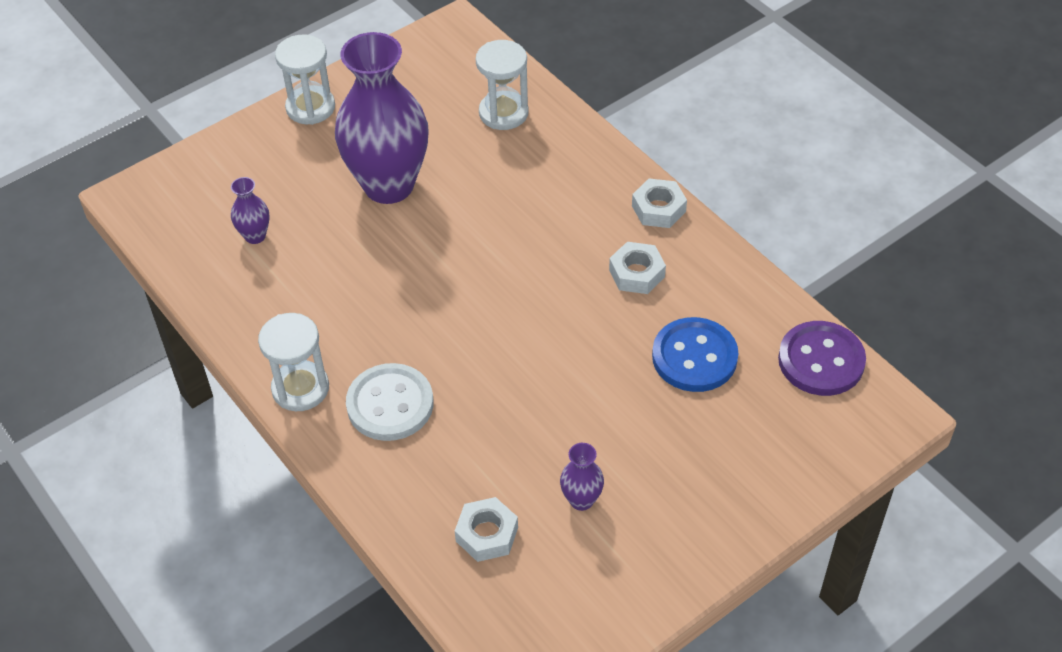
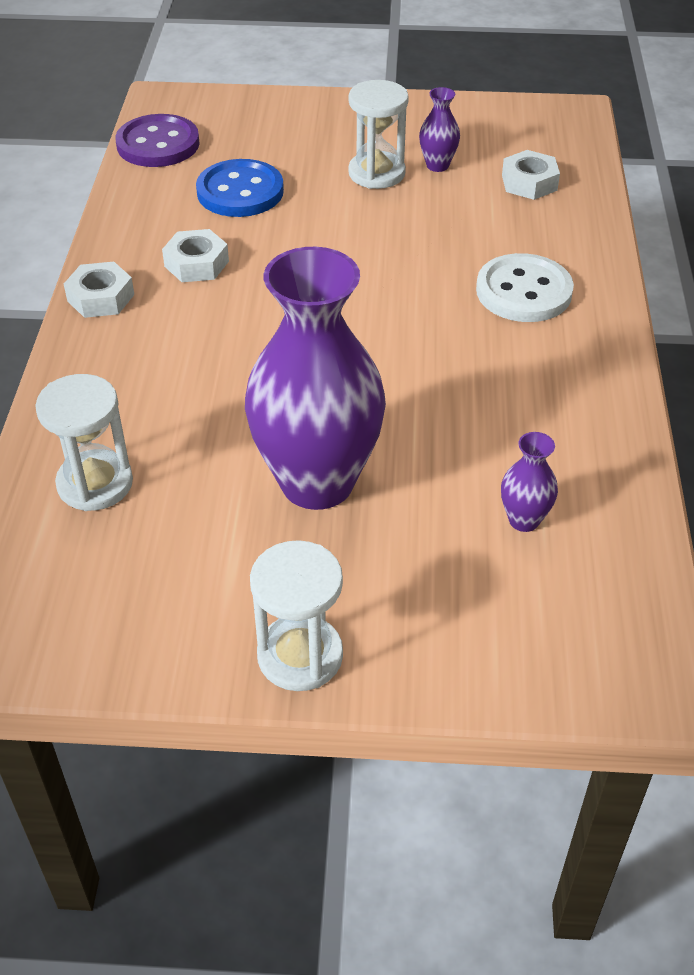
camera: 140 degrees left, 5 degrees down
(300, 388) = (596, 346): white hourglass -> white hourglass (376, 173)

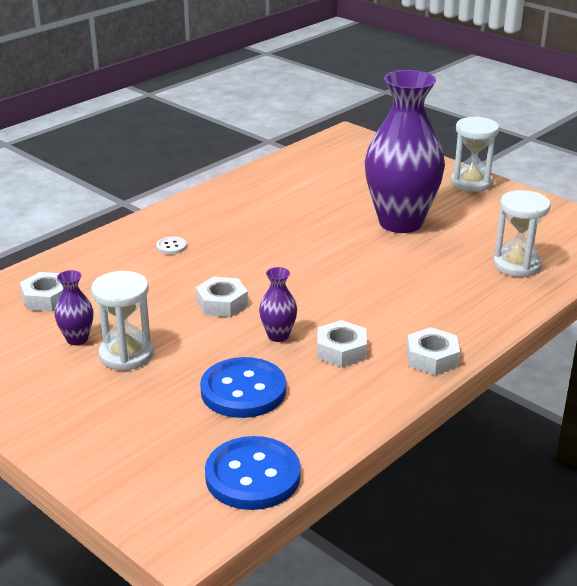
camera: 140 degrees left, 15 degrees down
(158, 144) = (252, 476): purple button -> blue button
(370, 255) = (222, 303): none -> white nut
(523, 291) = (171, 247): white button -> white button, size x0.44
(524, 520) = (325, 179): purple vase -> purple vase (278, 336)

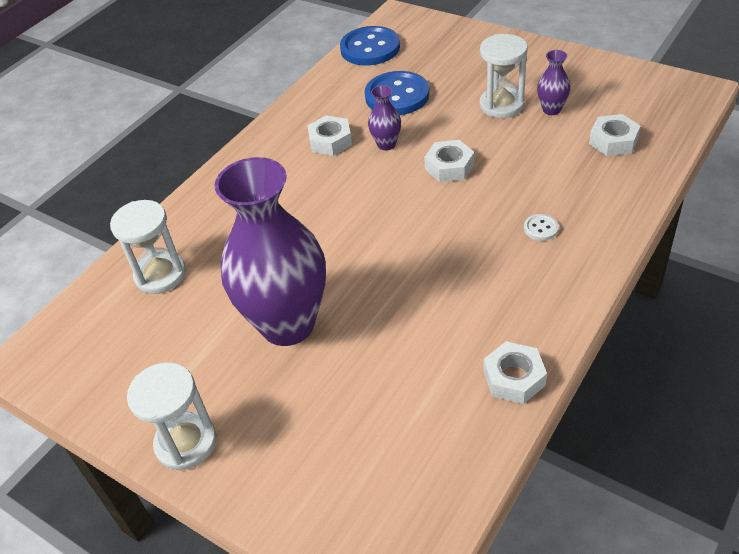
camera: 175 degrees right, 15 degrees up
(432, 358) = (256, 148): white nut -> white nut (514, 378)

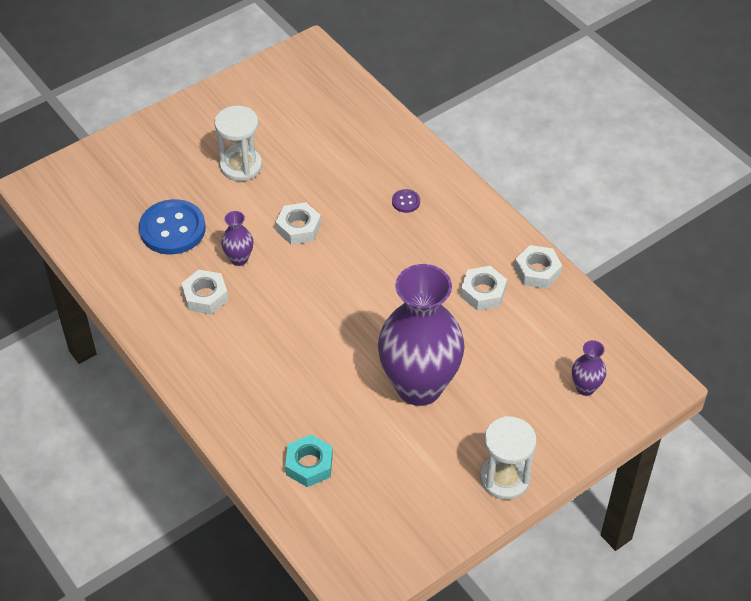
camera: 75 degrees left, 5 degrees up
(160, 275) = (309, 465): white hourglass -> turquoise nut
(370, 48) = (77, 224): blue button -> none
(541, 228) = (406, 202): white button -> purple button
(551, 109) = (271, 139): purple vase -> purple vase (585, 388)
(613, 141) = (336, 121): white nut -> white nut (483, 292)

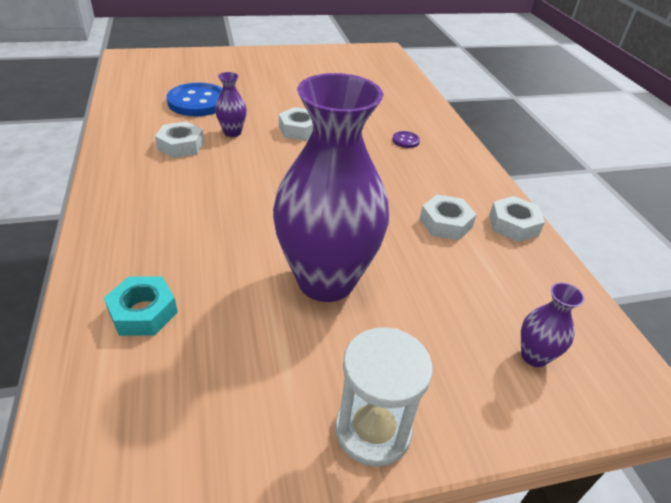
camera: 20 degrees right, 10 degrees down
(241, 166) = (284, 86): white hourglass -> none

